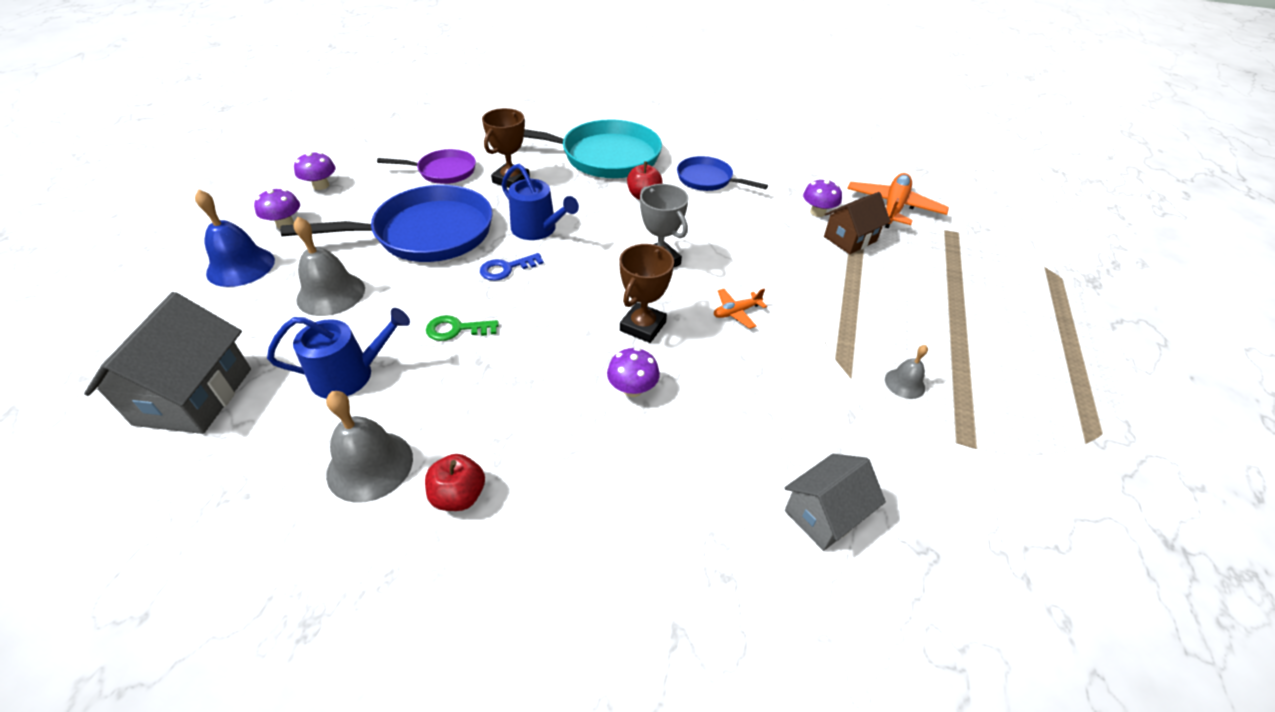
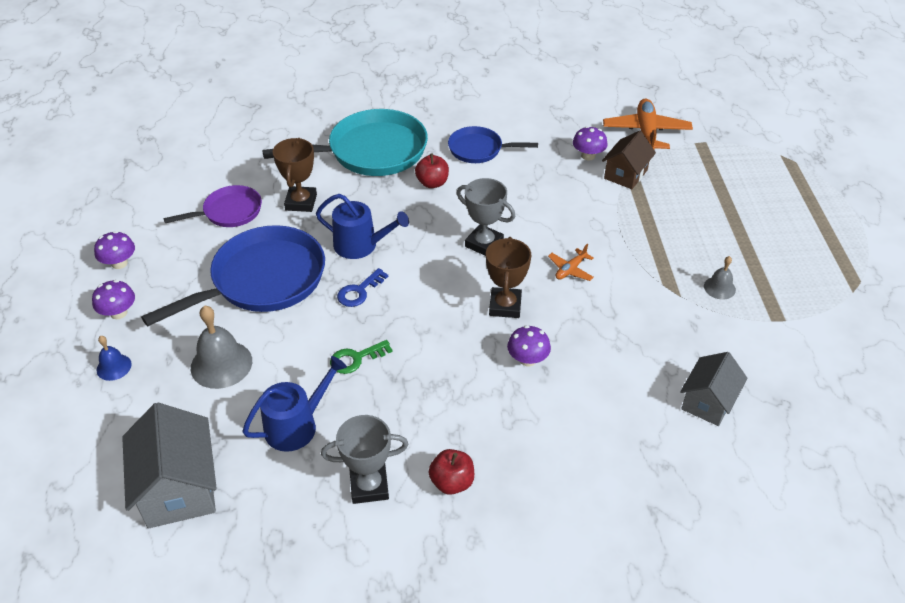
camera: 20 degrees left, 0 degrees up
(240, 266) = (114, 367): blue bell -> blue bell, size x0.55
(370, 465) = (369, 486): grey bell -> grey trophy

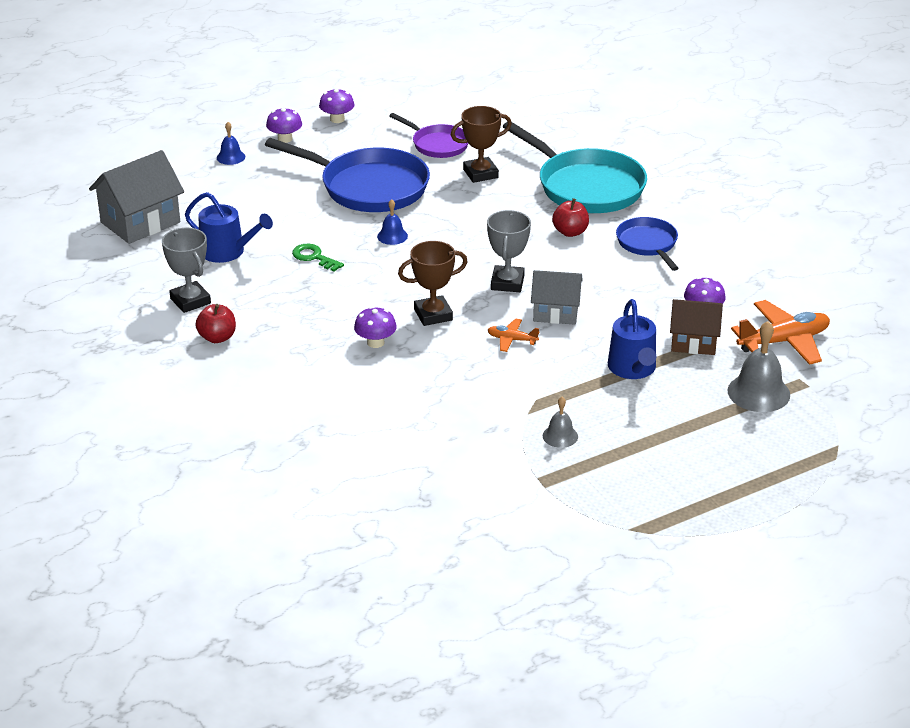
camera: 65 degrees right, 10 degrees down
(221, 364) = (265, 200): grey bell -> grey bell (758, 392)
(359, 291) = (392, 236): blue key -> blue bell
(360, 245) = (450, 220): blue watering can -> blue watering can (633, 369)
(708, 402) = (394, 454): grey house -> grey house (555, 312)

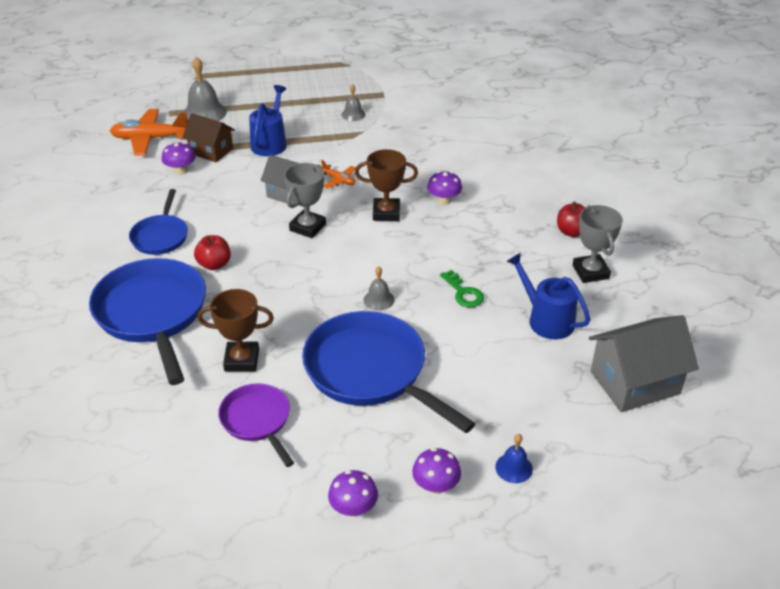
camera: 160 degrees left, 5 degrees up
(392, 236) = (379, 299): blue bell -> grey bell
(586, 186) = (153, 314): turquoise pan -> blue pan

